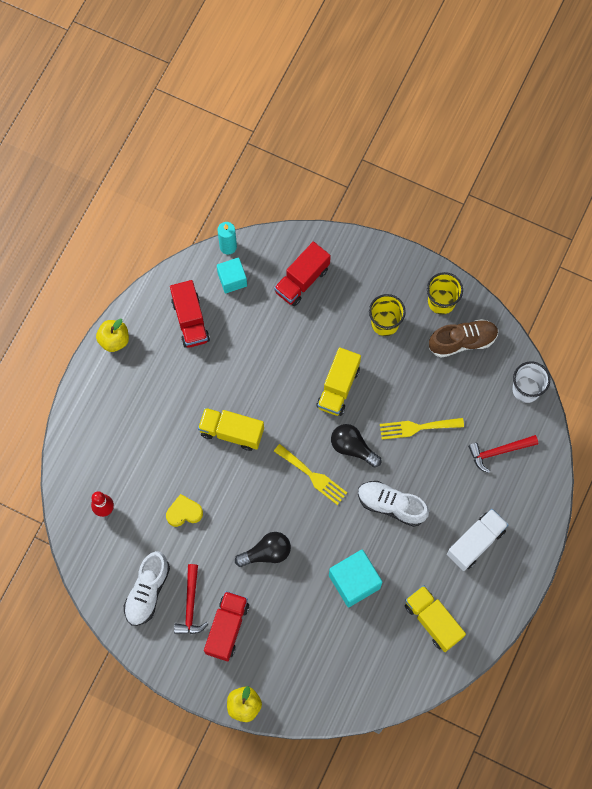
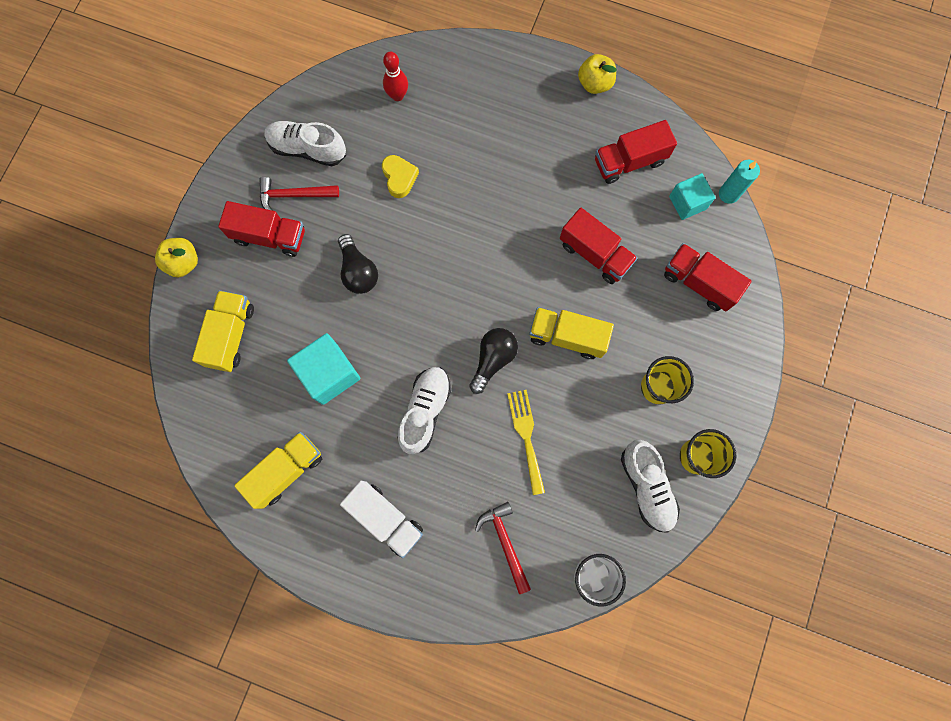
camera: 85 degrees right, 5 degrees up
(231, 432) = (498, 220): yellow truck -> yellow truck (231, 335)
(269, 358) = (594, 254): none -> red truck
(313, 476) = (454, 315): yellow fork -> none
(462, 341) = (646, 487): brown shoe -> white shoe

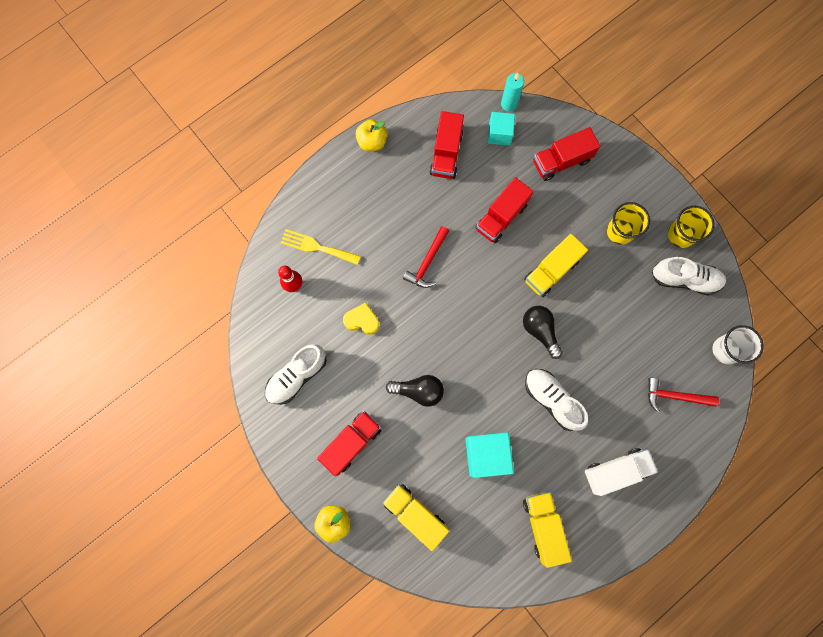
camera: 60 degrees left, 0 degrees up
(294, 195) = (329, 406): red hammer -> red hammer (427, 262)
(526, 436) = (607, 339): yellow fork -> yellow fork (316, 247)
(594, 254) = (501, 217): red truck -> red truck turned 150 degrees clockwise

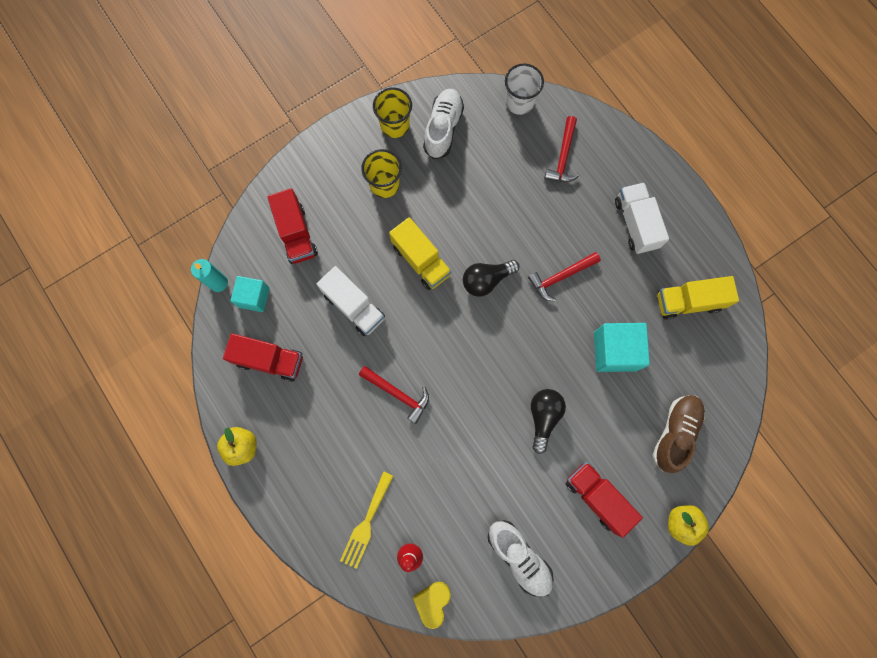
camera: 85 degrees left, 0 degrees up
(362, 320) = (459, 475): yellow heart -> yellow heart (432, 602)
(415, 514) = (675, 433): yellow truck -> brown shoe
(501, 217) = (354, 306): red truck -> white truck
(552, 400) = (560, 277): white shoe -> red hammer

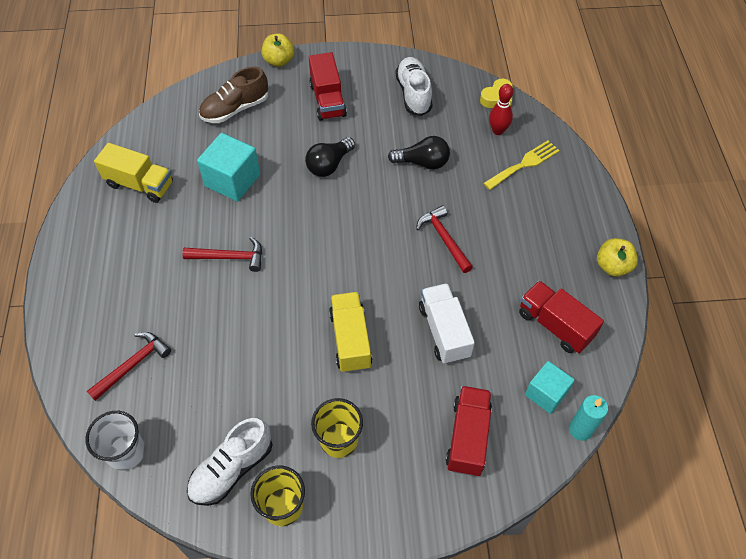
camera: 150 degrees left, 20 degrees down
(486, 280) = (299, 289): black light bulb -> black light bulb (422, 162)
(635, 224) = (124, 266): white truck -> none

